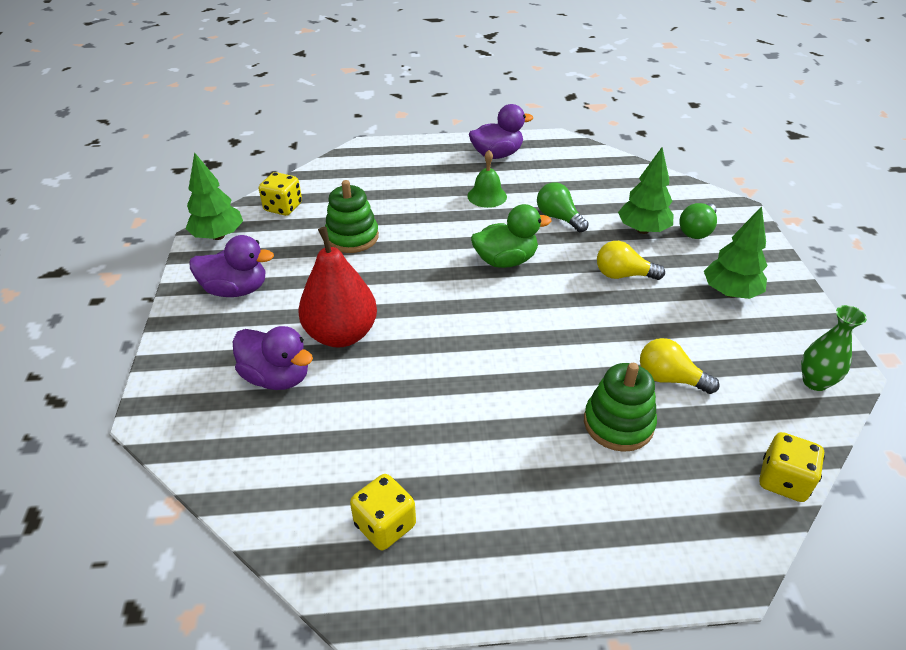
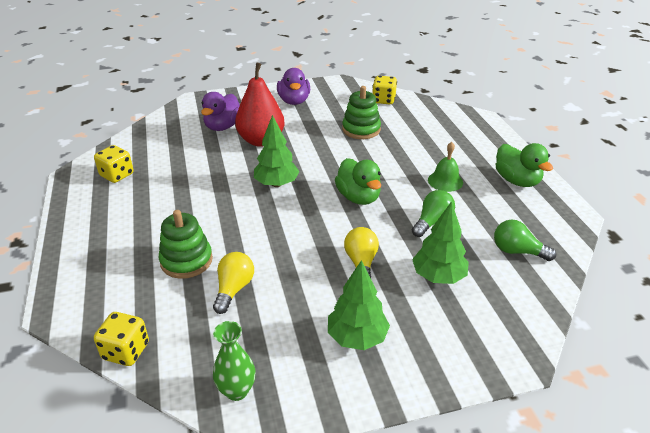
camera: 80 degrees right, 5 degrees down
(218, 236) = (343, 86): green tree -> green tree (276, 184)
(497, 155) = (517, 181): purple duck -> green duck
(697, 230) = (456, 318): green light bulb -> green light bulb (517, 251)

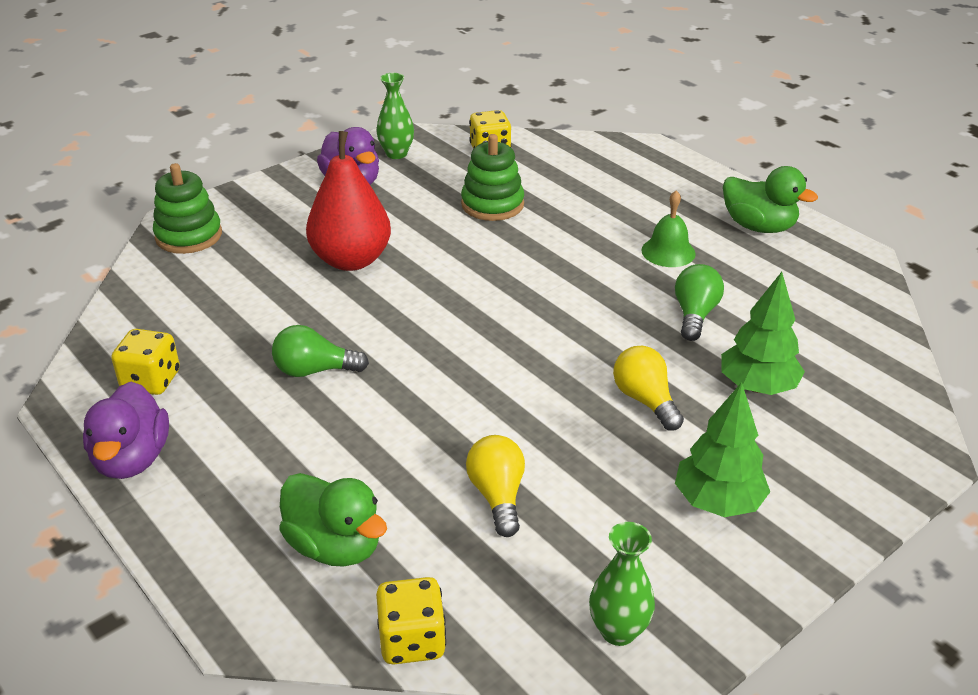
camera: 25 degrees left, 0 degrees up
(186, 260) = (390, 479): green stacking toy -> green stacking toy (189, 236)
(223, 126) = (268, 253): purple duck -> purple duck (132, 459)
(276, 184) = (432, 321): green tree -> none
(330, 91) = (396, 154): none -> green vase
(358, 197) = (569, 308): green duck -> green duck (335, 546)
(517, 251) = (827, 323): green light bulb -> green light bulb (314, 370)

